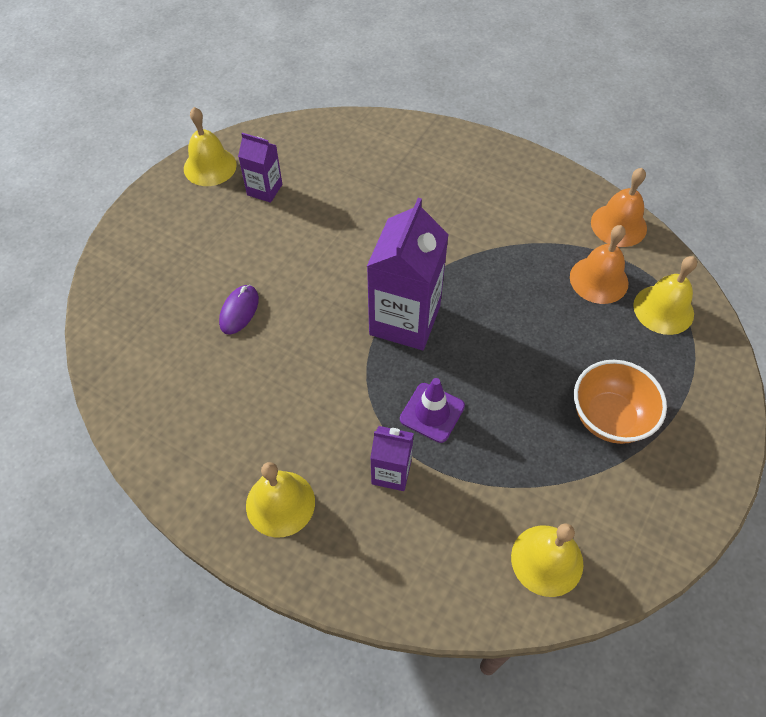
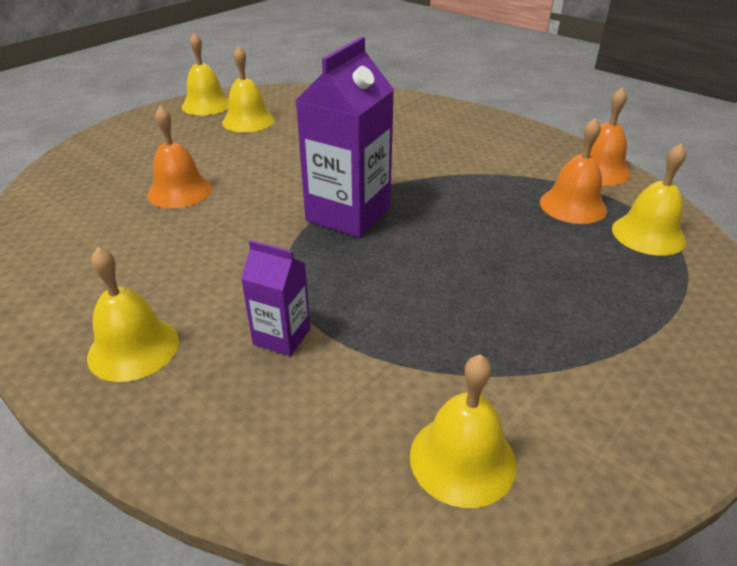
camera: 10 degrees right, 20 degrees down
(239, 311) = (180, 191): purple mouse -> orange bell
(264, 189) = (248, 121): purple carton -> yellow bell
(432, 412) = (352, 289): purple traffic cone -> none
(609, 417) = (573, 318): orange bowl -> none

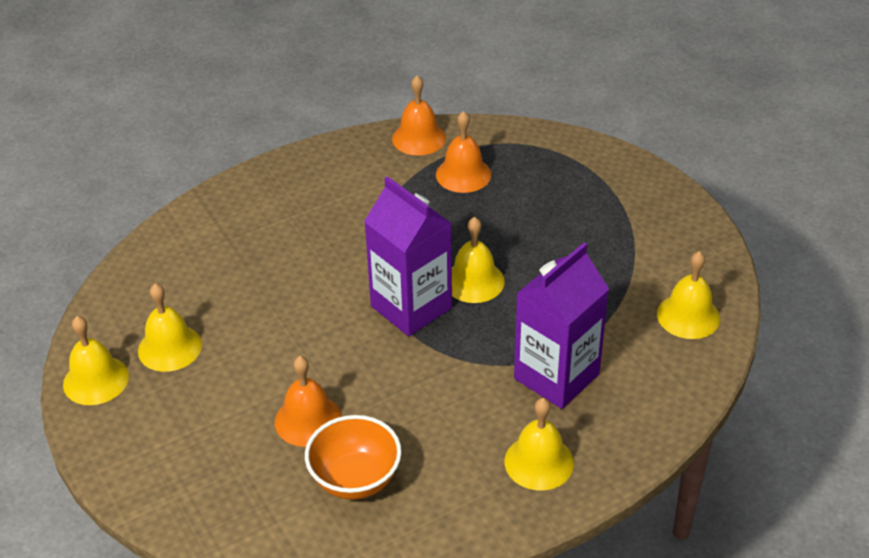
camera: 70 degrees left, 5 degrees up
(107, 229) = (355, 479): none -> orange bowl
(282, 336) = (556, 376): purple carton -> purple carton, size x1.90
(648, 234) = (519, 153): yellow bell -> yellow bell (474, 281)

